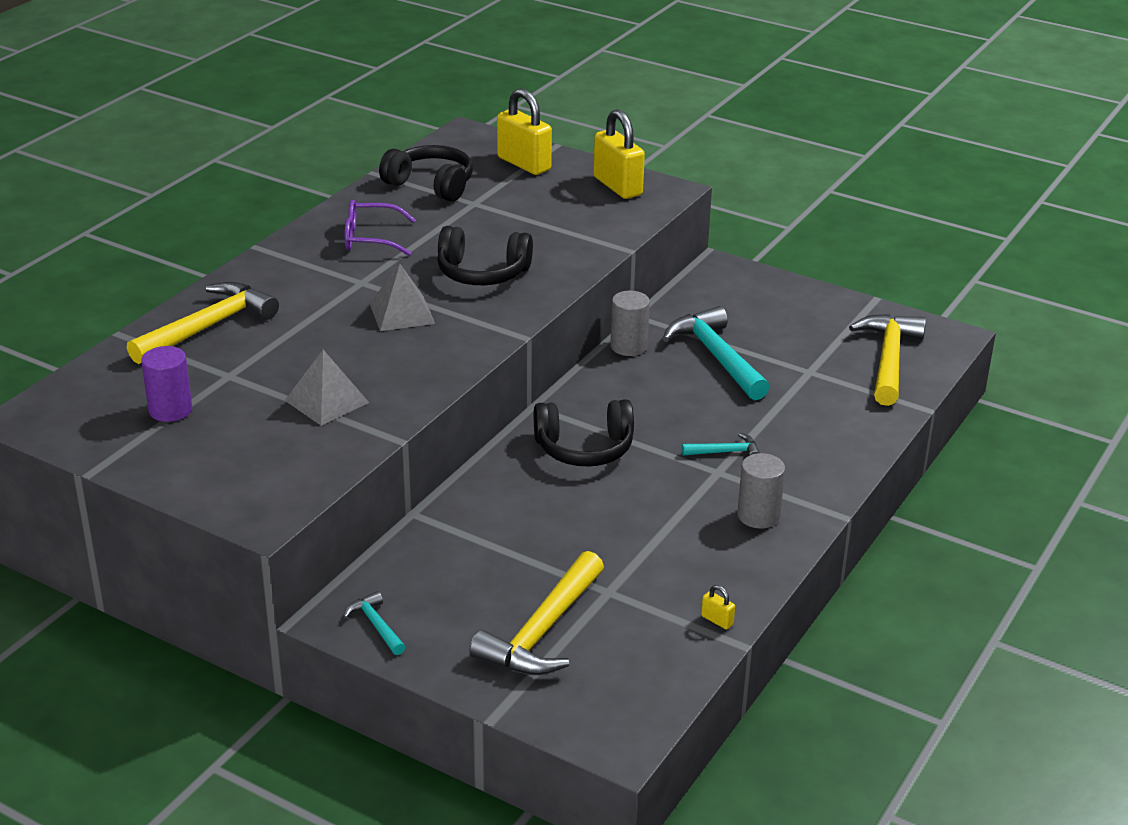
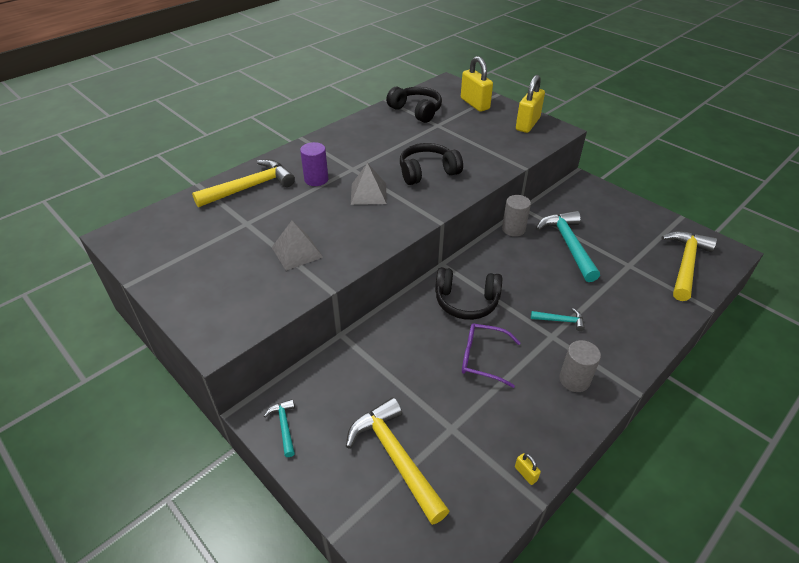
camera: 15 degrees right, 10 degrees up
(170, 410) = (200, 243): purple cylinder -> purple cylinder (316, 179)
(371, 238) = (369, 140): purple glasses -> purple glasses (483, 358)
(482, 273) = (427, 172): black headphones -> black headphones turned 135 degrees clockwise
(542, 632) = (395, 457): yellow hammer -> yellow hammer turned 105 degrees clockwise
(617, 186) = (527, 124): yellow padlock -> yellow padlock turned 45 degrees clockwise

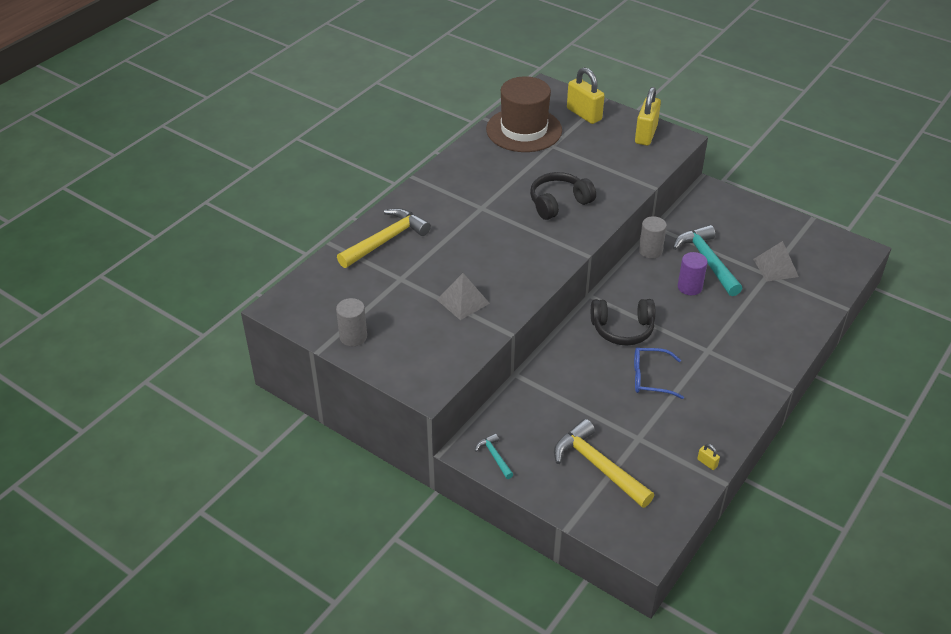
camera: 10 degrees left, 0 degrees up
(316, 179) = (449, 224): purple cylinder -> purple cylinder (689, 287)
(368, 193) = (508, 233): grey pyramid -> grey pyramid (775, 267)
(416, 111) = (524, 130): black headphones -> brown hat
(483, 358) = (651, 378): purple glasses -> blue glasses
(560, 320) = (713, 335): turquoise hammer -> none
(574, 380) = (734, 385): grey cylinder -> grey cylinder (353, 337)
(685, 264) = (820, 267): yellow hammer -> none

